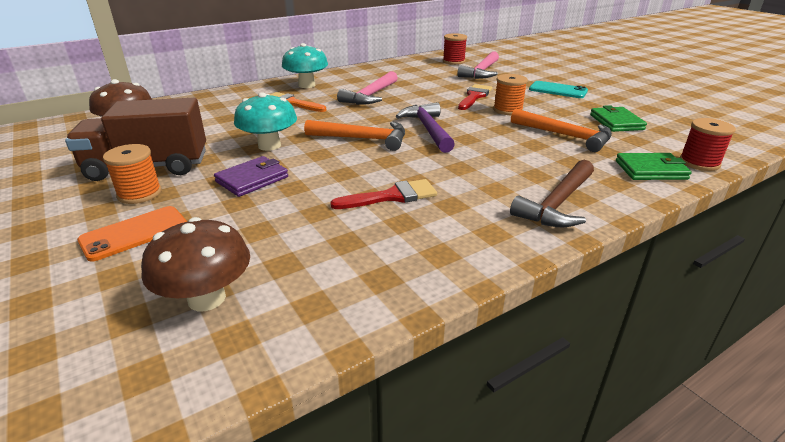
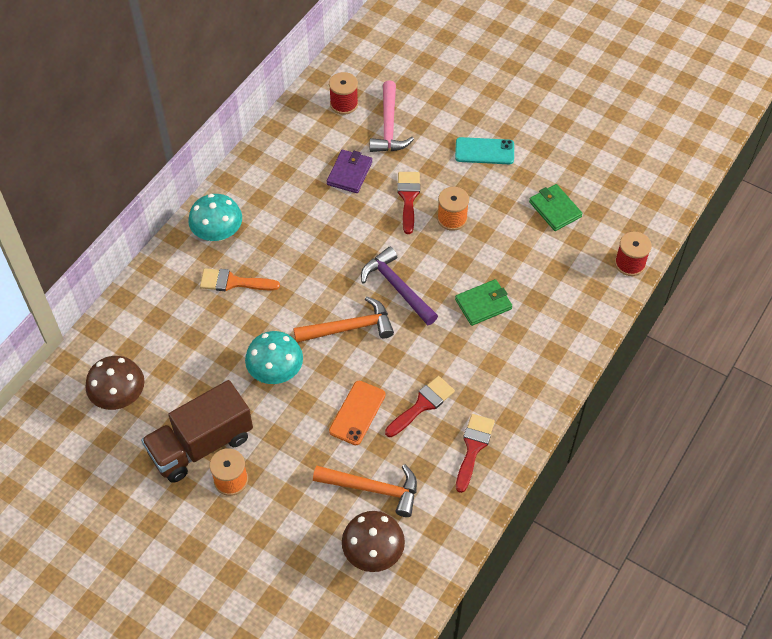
camera: 25 degrees left, 25 degrees up
(134, 233) = (273, 521): orange phone -> orange phone (357, 413)
(252, 179) = (302, 426): purple wallet -> purple wallet (349, 173)
(370, 96) = (303, 235): pink hammer -> none
(427, 243) = (473, 447): none -> red brush
(557, 204) = (541, 367): brown hammer -> none
(565, 136) = (519, 254): orange hammer -> orange hammer (373, 489)
(650, 170) = (596, 290): green wallet -> green wallet (483, 304)

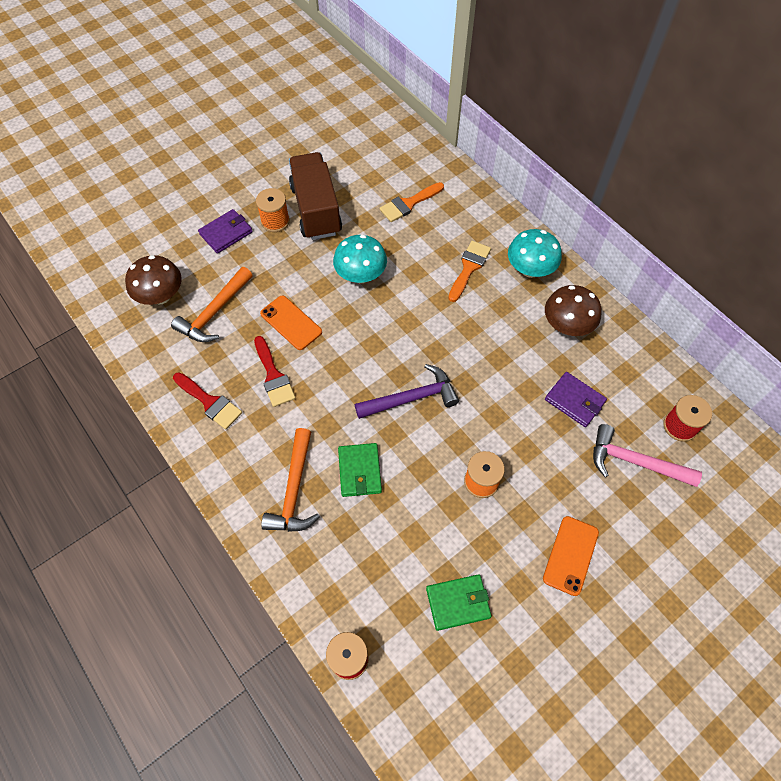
camera: 110 degrees right, 5 degrees up
(119, 396) = (385, 170): brown mushroom -> brown mushroom (567, 325)
(164, 358) = (408, 204): none -> orange brush
(265, 524) = (226, 233): none -> purple wallet
(350, 327) = (382, 343): orange hammer -> orange hammer (294, 490)
(408, 198) = (524, 447): red brush -> none
(484, 151) = (570, 555): turquoise phone -> orange phone

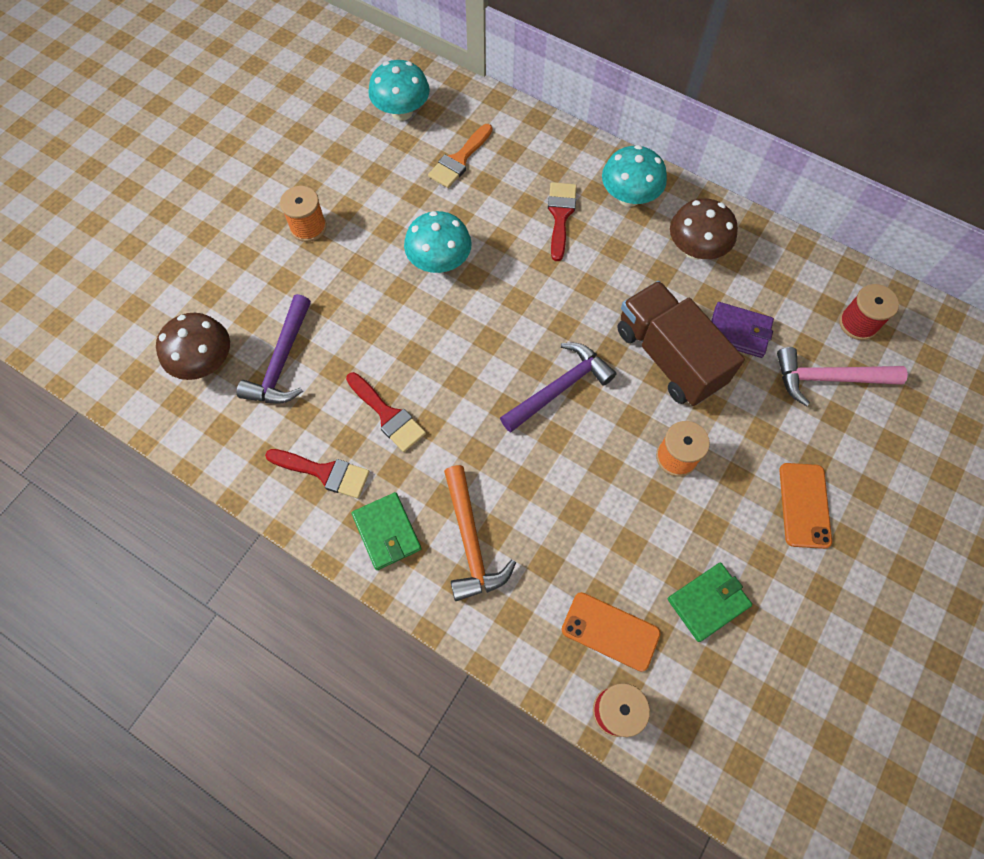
camera: 20 degrees left, 5 degrees up
(214, 313) = (282, 362): orange hammer -> purple hammer
(226, 233) = (253, 260): purple wallet -> none
(291, 323) = (381, 344): orange phone -> orange phone (610, 631)
(316, 210) = (352, 199): brown truck -> brown truck (669, 357)
(359, 471) = (536, 493): green wallet -> green wallet (387, 532)
(380, 156) = (402, 112): none -> turquoise mushroom
(469, 268) = (560, 215): orange brush -> red brush

